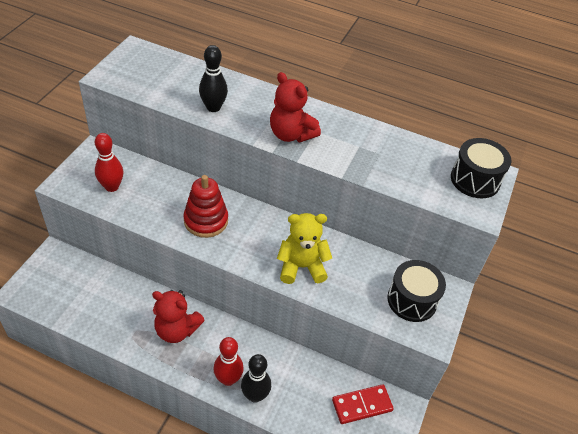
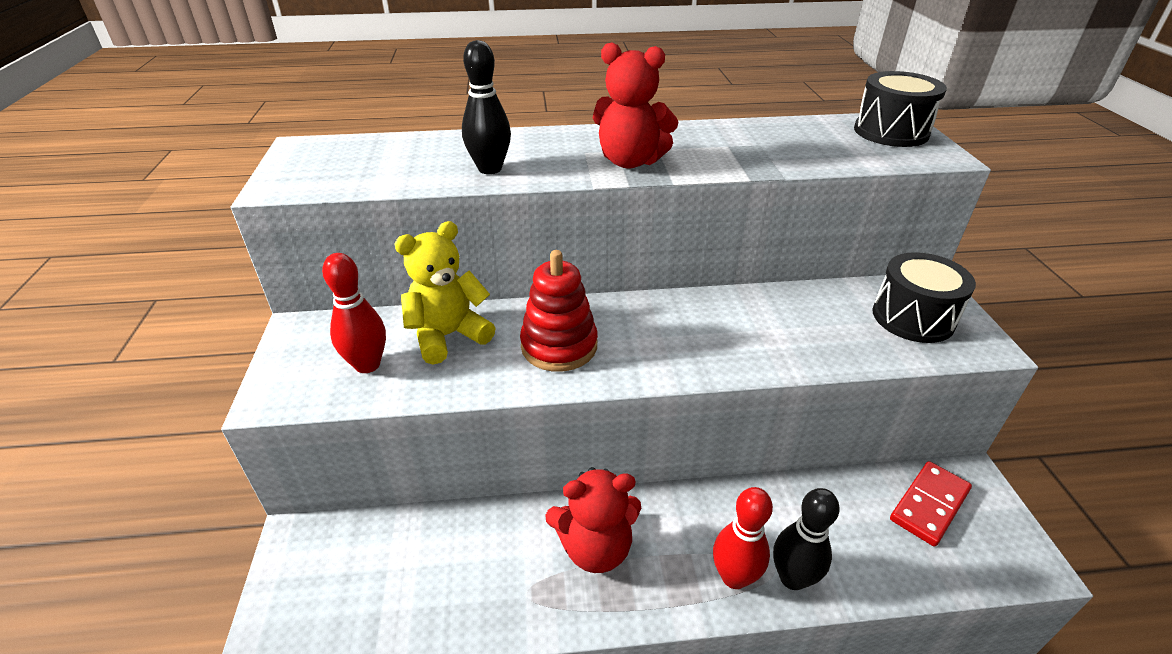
camera: 25 degrees left, 10 degrees down
(301, 267) = (746, 342): yellow teddy bear -> yellow teddy bear (448, 336)

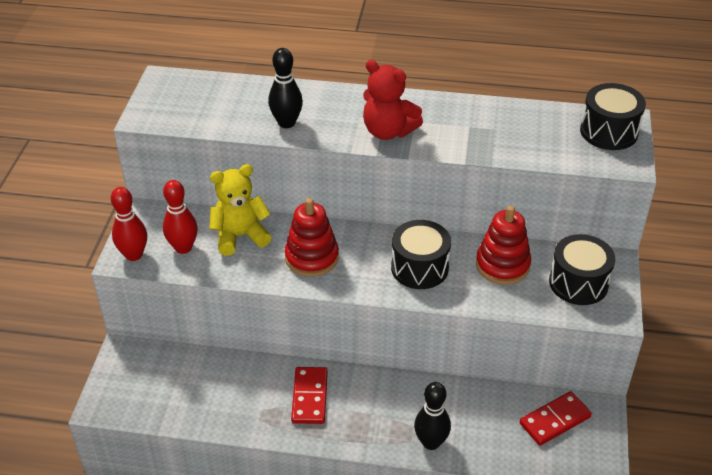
camera: 15 degrees right, 5 degrees up
(595, 547) = (310, 397): red teddy bear -> red domino
(709, 334) = (419, 268): none -> black drum
(734, 577) = (393, 433): red bowling pin -> red bowling pin (134, 255)
(809, 313) = (502, 265): none -> red stacking toy

